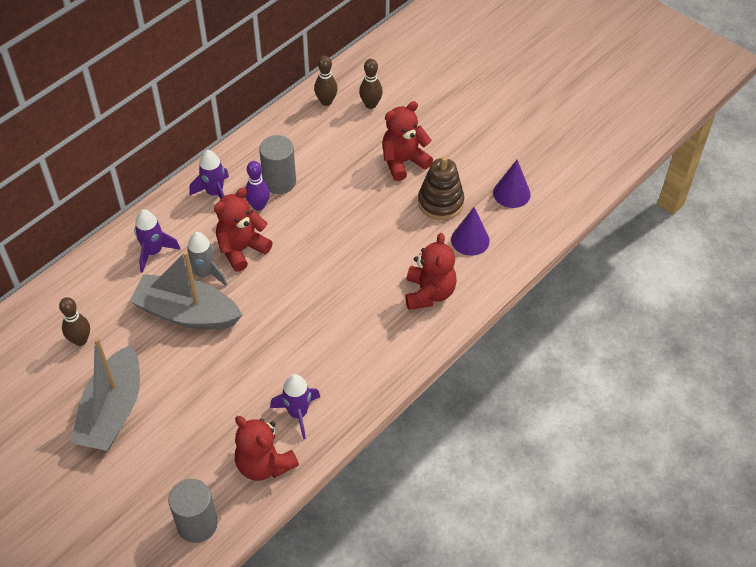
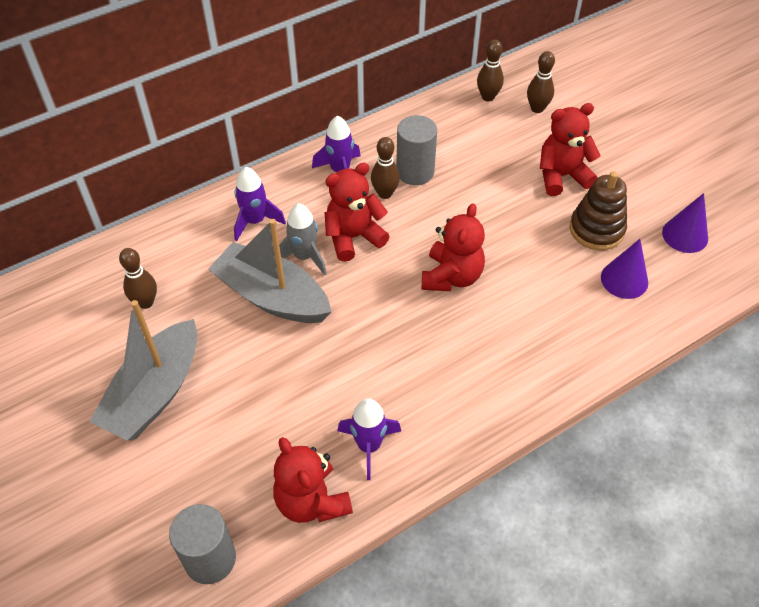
camera: 15 degrees right, 0 degrees up
(258, 206) = (385, 193): purple bowling pin -> brown bowling pin
(429, 293) = (562, 332): red teddy bear -> red teddy bear (451, 276)

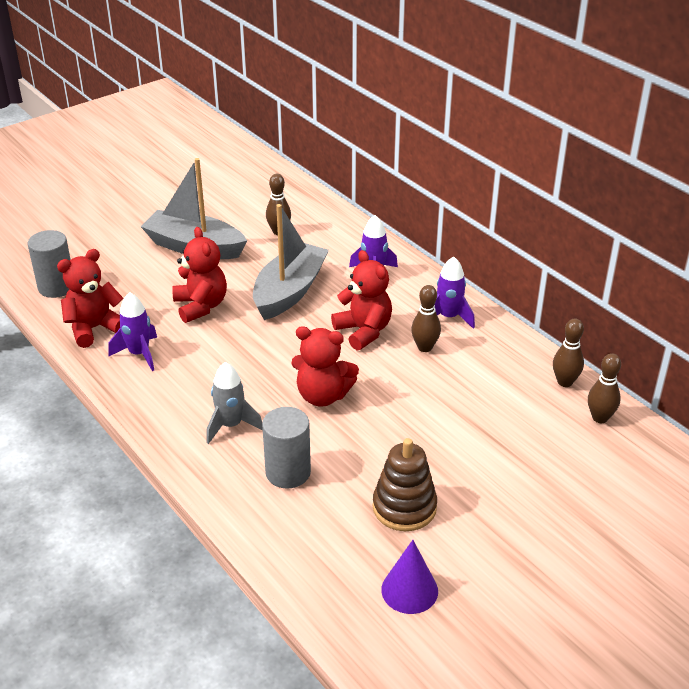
camera: 85 degrees right, 15 degrees down
(304, 257) = (336, 305): grey rocket -> grey rocket (231, 425)
(415, 172) = (460, 366): grey cylinder -> grey cylinder (288, 472)
(537, 108) = (595, 460): brown bowling pin -> brown bowling pin (565, 382)
(561, 176) = (483, 479): red teddy bear -> red teddy bear (201, 306)
(624, 279) = (332, 528): purple cone -> none

